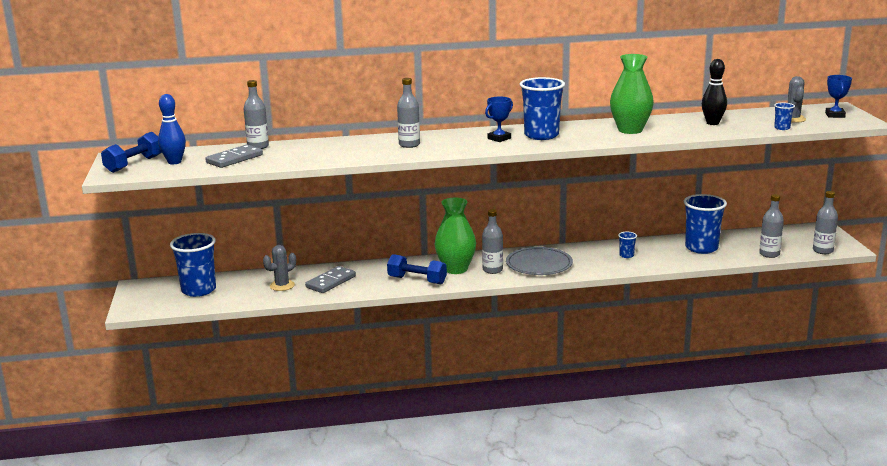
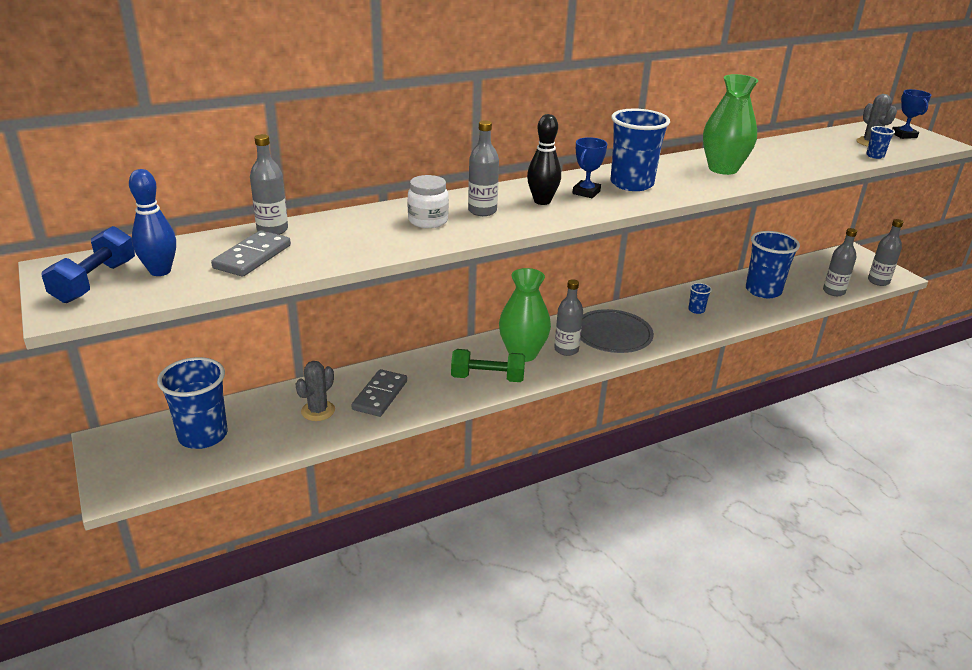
camera: 20 degrees left, 10 degrees up
(365, 148) = (428, 221): none -> white jar
(417, 280) = (487, 378): blue dumbbell -> green dumbbell
(712, 123) = (798, 153): black bowling pin -> black bowling pin (542, 201)

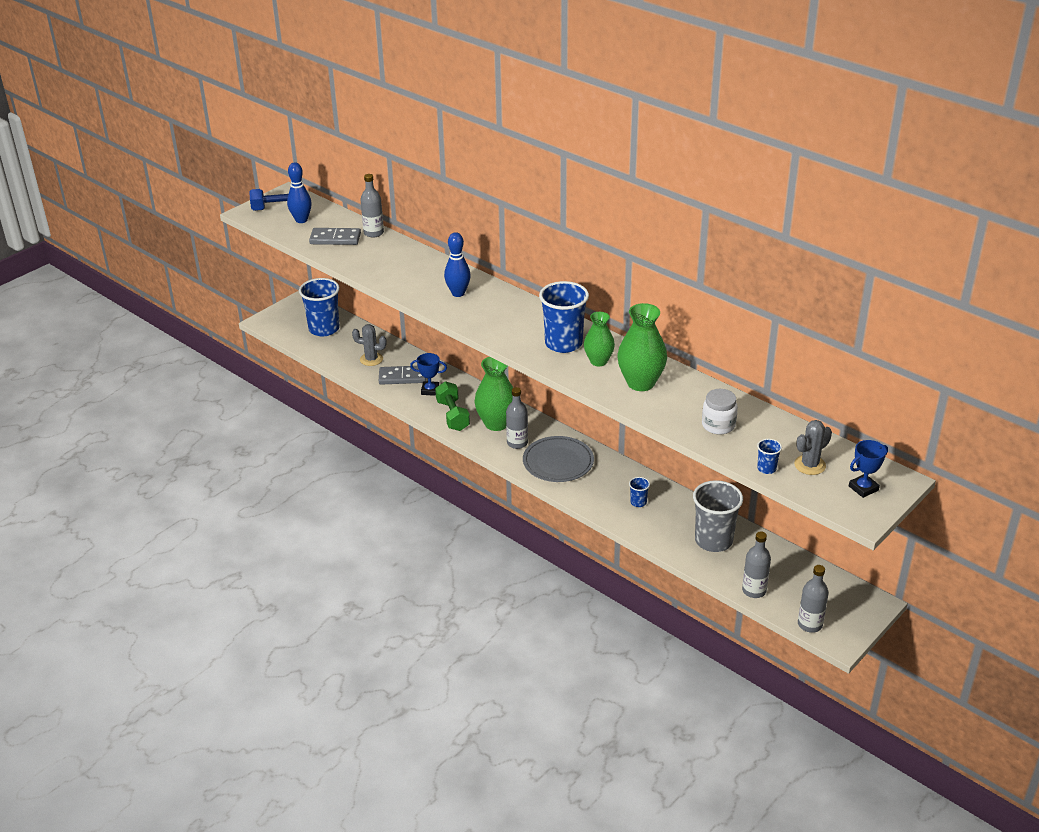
camera: 70 degrees right, 5 degrees up
(428, 221) = (426, 278): white jar -> white jar (718, 425)
(482, 211) = (458, 293): grey bottle -> blue bowling pin
(542, 201) = (494, 312): black bowling pin -> none
(586, 192) = (527, 327): blue trophy -> blue trophy (430, 390)
(674, 177) = (598, 361): none -> green vase
(763, 291) = (713, 540): blue cup -> grey cup

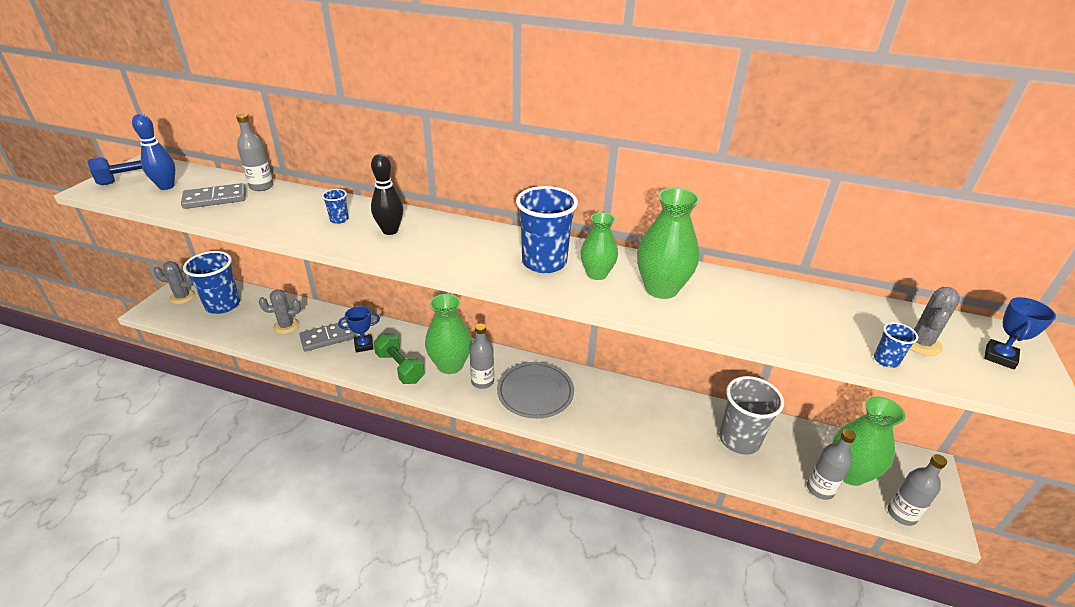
camera: 25 degrees left, 0 degrees up
(293, 315) = (183, 297): none -> grey cactus
(458, 293) = (390, 231): blue bowling pin -> black bowling pin
(638, 502) = (640, 416): blue cup -> blue cup (339, 219)
(718, 425) = (784, 319): white jar -> none
(792, 588) = (849, 473): none -> green vase

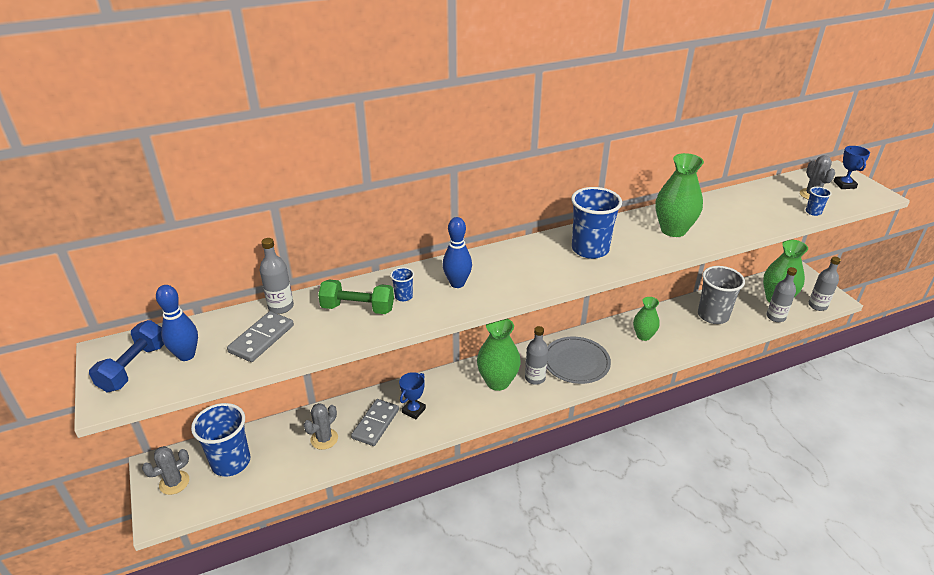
camera: 40 degrees left, 0 degrees up
(390, 231) = (457, 283): black bowling pin -> blue bowling pin
(400, 367) = (466, 407): green dumbbell -> green dumbbell (358, 308)
(597, 274) = (629, 240): green vase -> green vase (643, 336)

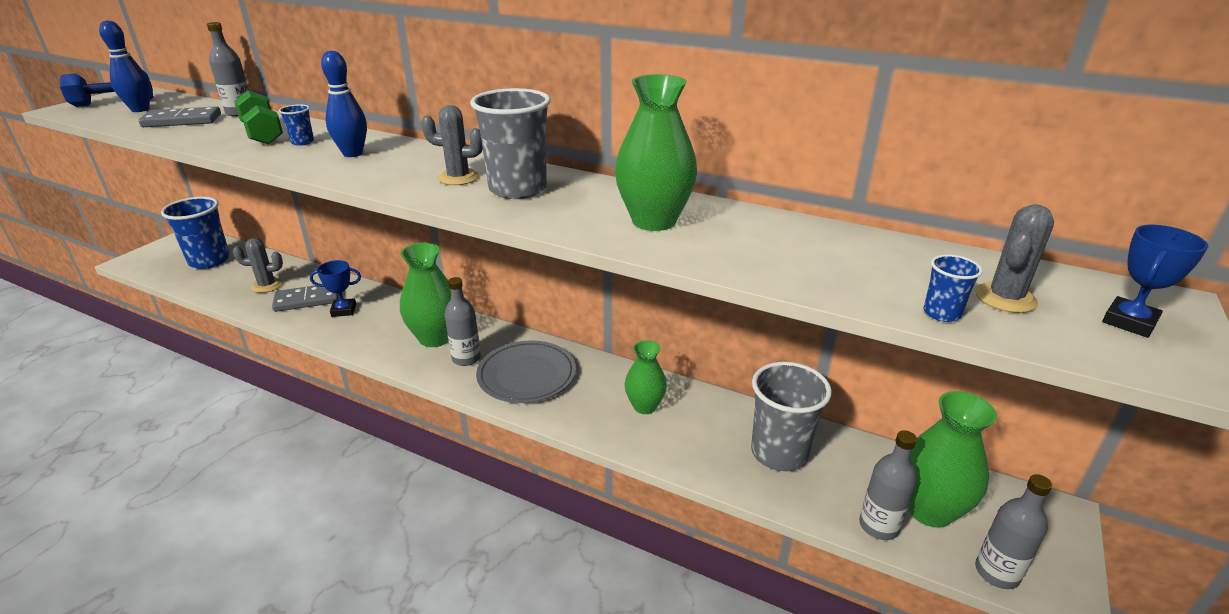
camera: 50 degrees right, 5 degrees down
(174, 482) = (171, 251): grey cactus -> grey cactus (458, 178)
(590, 249) = (518, 189): blue cup -> grey cup

